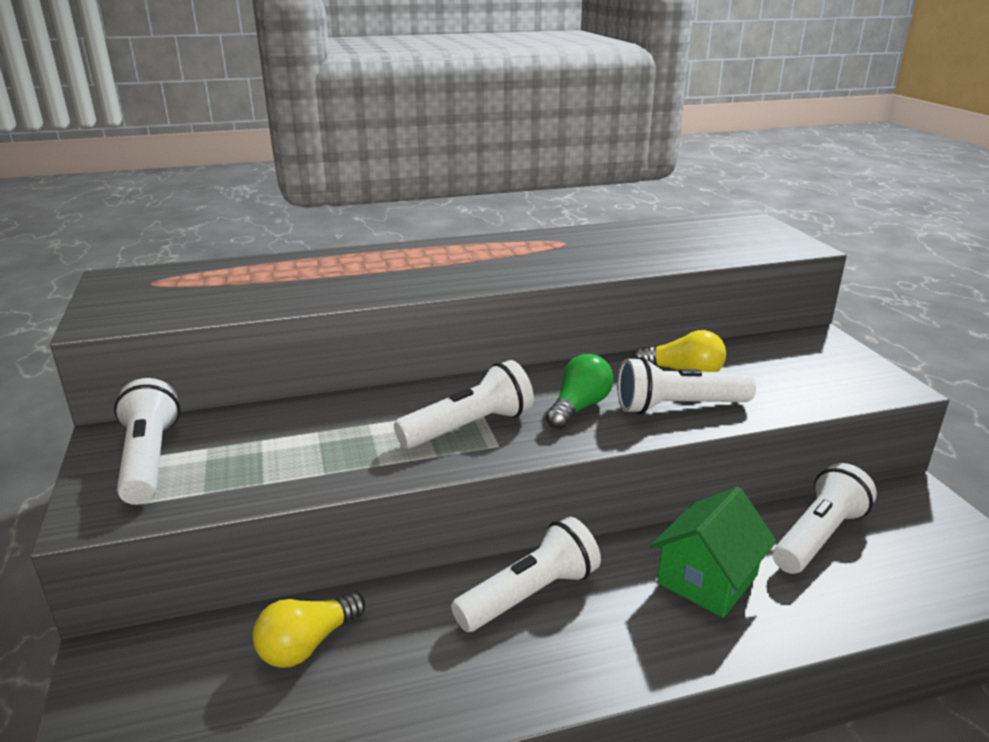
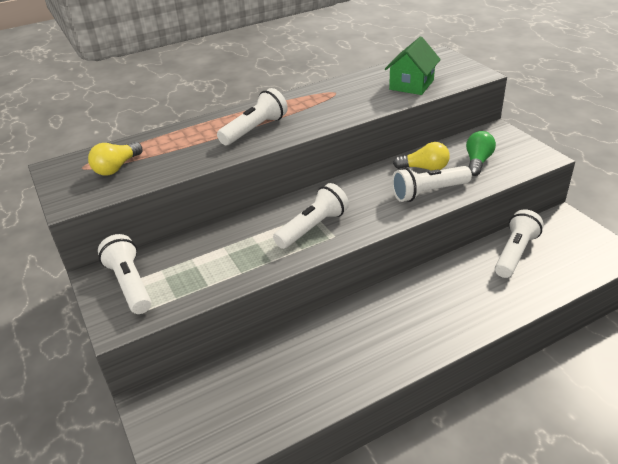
camera: 10 degrees left, 10 degrees up
(307, 644) = (258, 370): yellow light bulb -> yellow light bulb (117, 168)
(530, 594) = (370, 317): white flashlight -> white flashlight (255, 129)
(579, 407) = (372, 203): green light bulb -> green light bulb (477, 162)
(707, 579) = (462, 289): green house -> green house (411, 85)

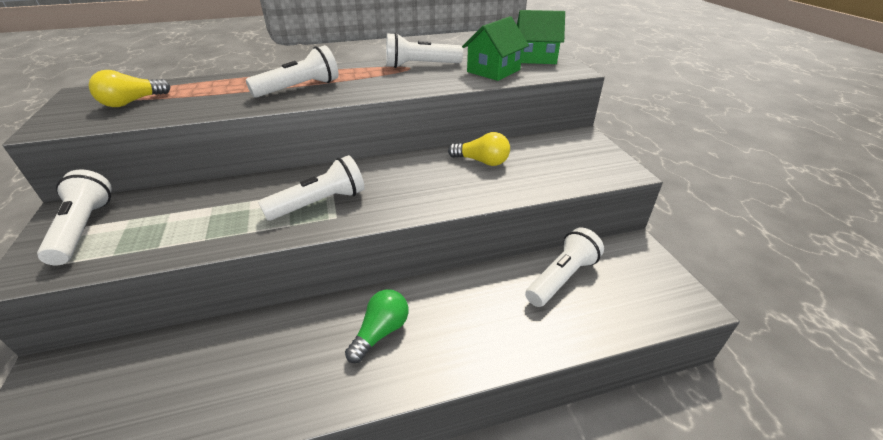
camera: 10 degrees right, 0 degrees up
(428, 192) = (471, 188): white flashlight -> white flashlight (420, 66)
(439, 64) = (535, 58): none -> green house
(477, 162) = (545, 164): green light bulb -> green light bulb (381, 332)

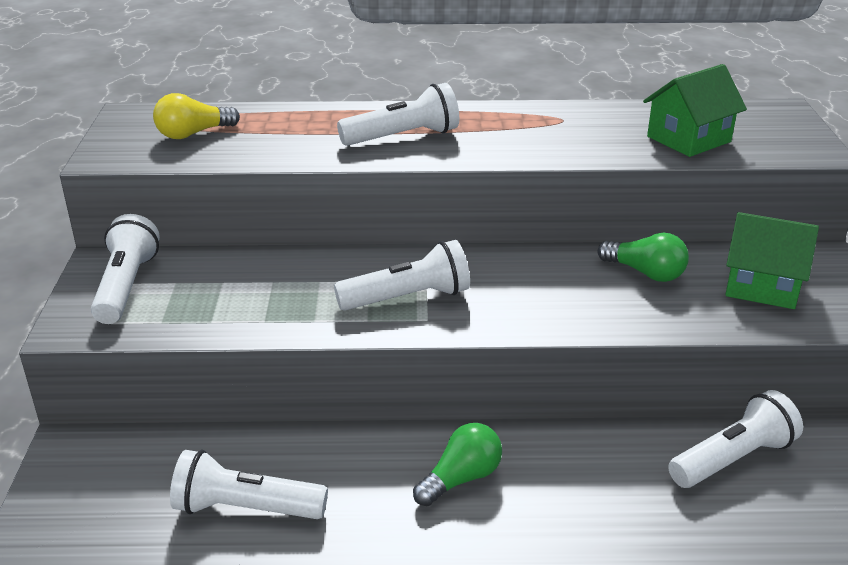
camera: 15 degrees right, 5 degrees down
(420, 66) = (579, 118): white flashlight -> white flashlight (245, 509)
(482, 161) = (645, 273): yellow light bulb -> green light bulb
(535, 58) = (765, 123): green house -> green house (762, 286)

